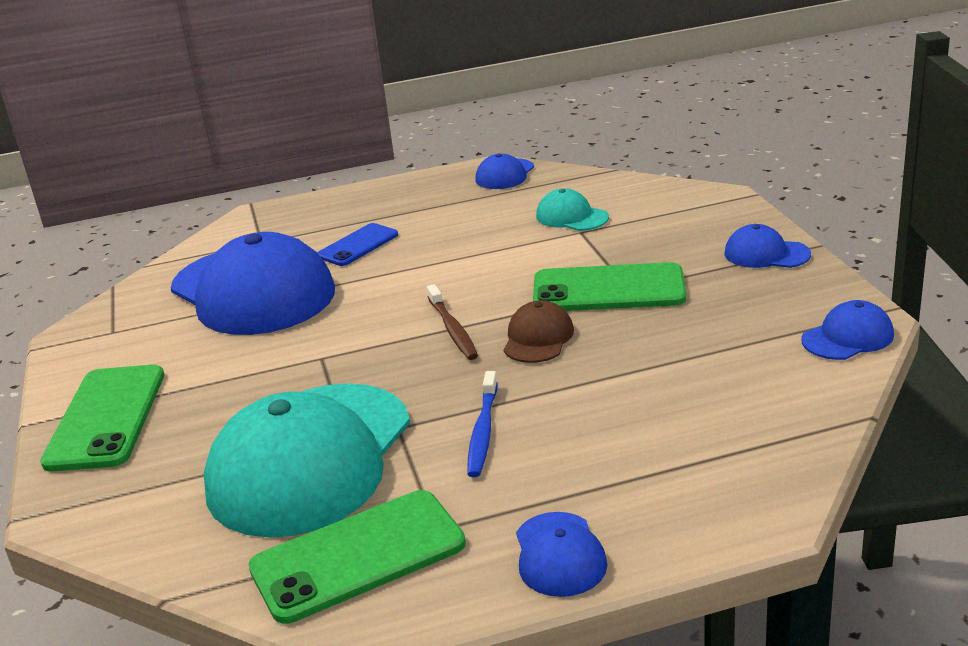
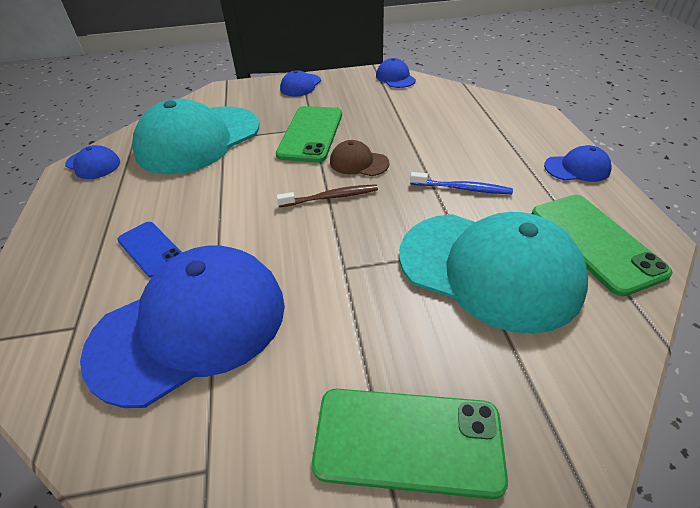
camera: 85 degrees left, 15 degrees up
(571, 217) = (198, 140): turquoise cap -> turquoise cap, size x2.30

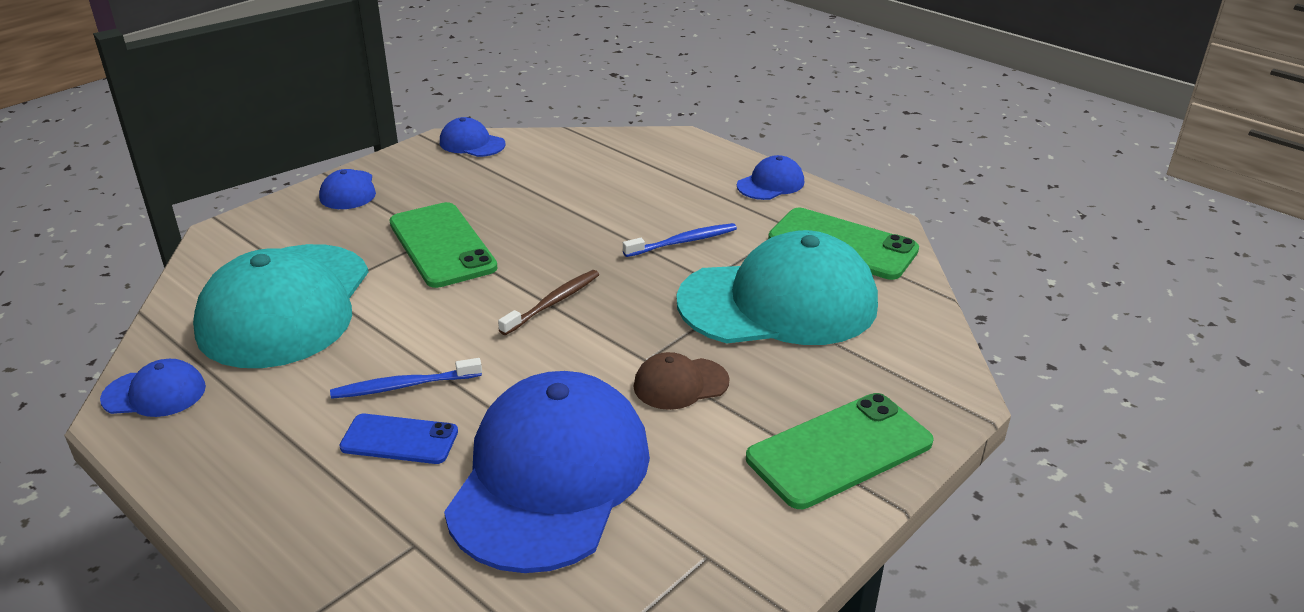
camera: 40 degrees left, 10 degrees down
(192, 214) = (403, 386): none -> blue toothbrush
(358, 162) = (542, 256): brown cap -> brown cap (680, 384)

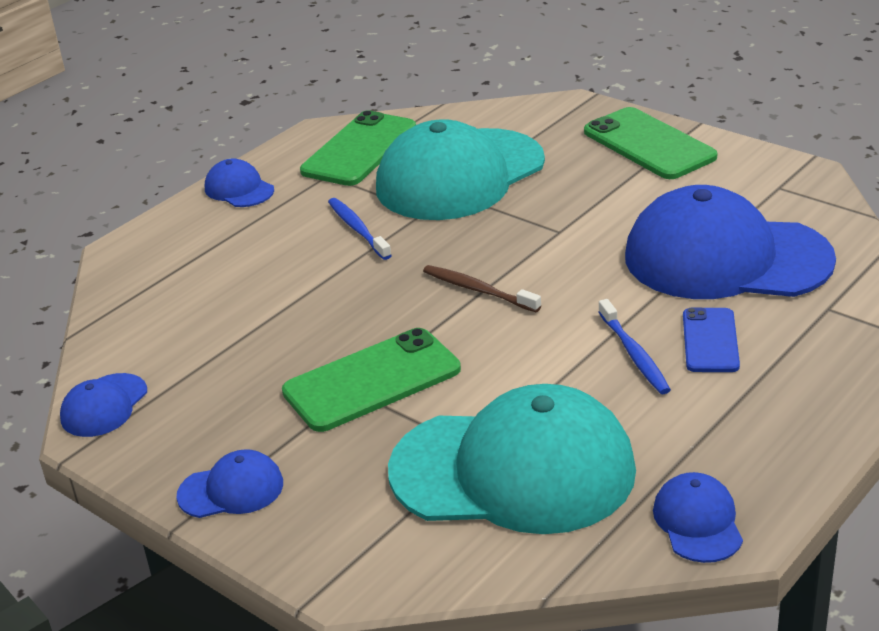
camera: 90 degrees left, 0 degrees up
(680, 384) = (589, 212): brown cap -> none
(778, 302) = (459, 175): turquoise cap -> turquoise cap turned 120 degrees counterclockwise

